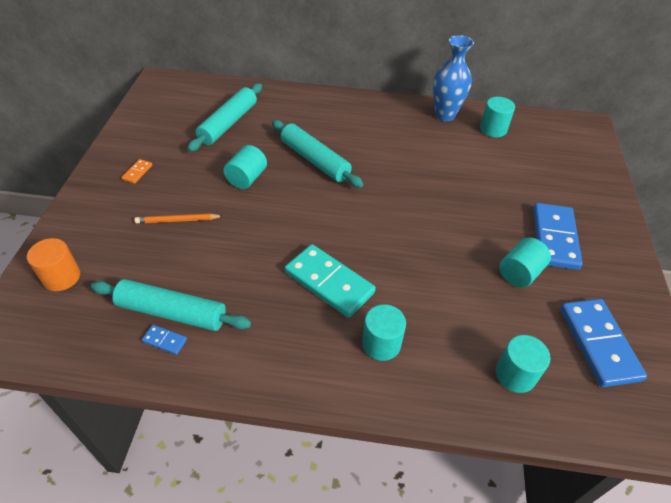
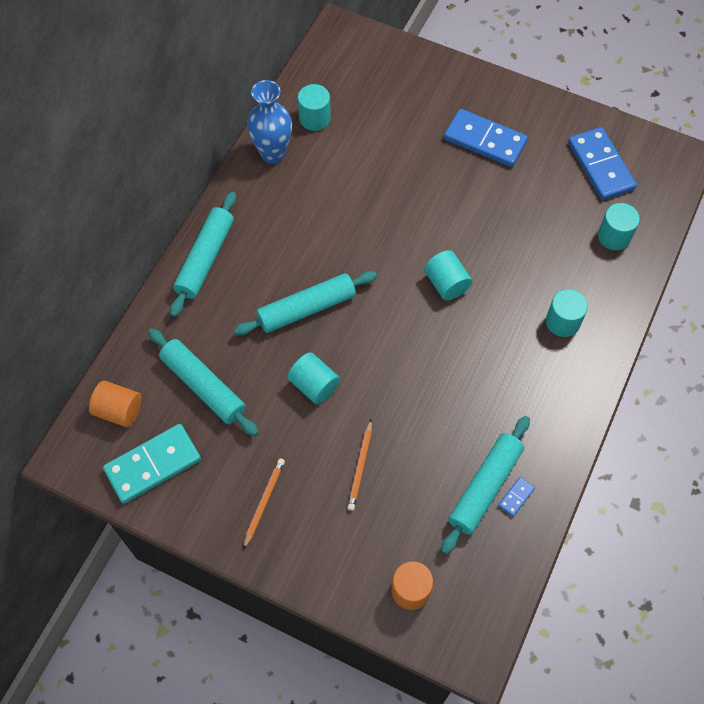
camera: 70 degrees left, 15 degrees up
(137, 172) = (264, 502): orange domino -> orange pencil
(198, 92) = (119, 410): none -> orange cylinder
(329, 282) = (485, 343): turquoise domino -> turquoise domino (153, 464)
(334, 103) = (205, 259): none -> turquoise rolling pin
(519, 273) = (516, 186): turquoise cylinder -> turquoise cylinder (446, 283)
(599, 343) = (600, 166): blue domino -> blue domino turned 60 degrees clockwise

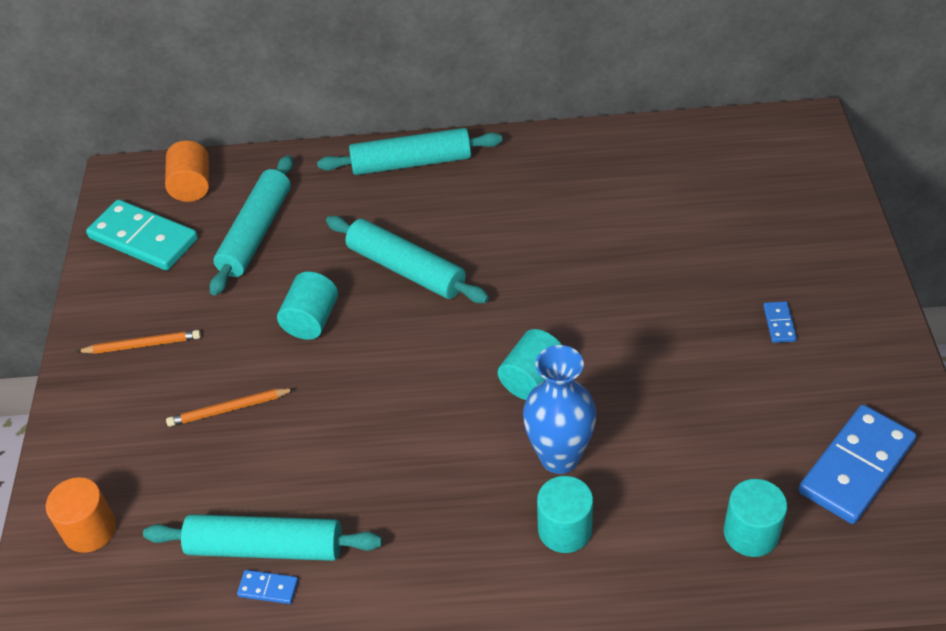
camera: 65 degrees right, 15 degrees down
(273, 153) = (588, 150): blue vase -> blue vase (559, 457)
(314, 118) = (665, 160): turquoise cylinder -> none
(485, 140) = (779, 323): blue domino -> blue domino, size x0.43

